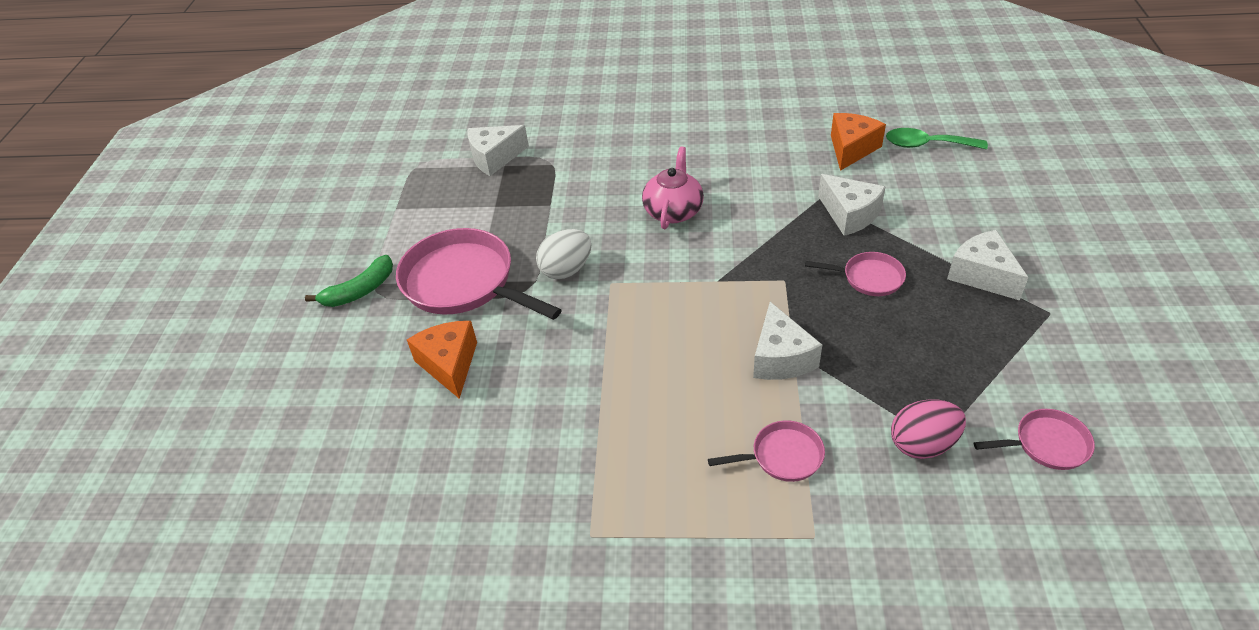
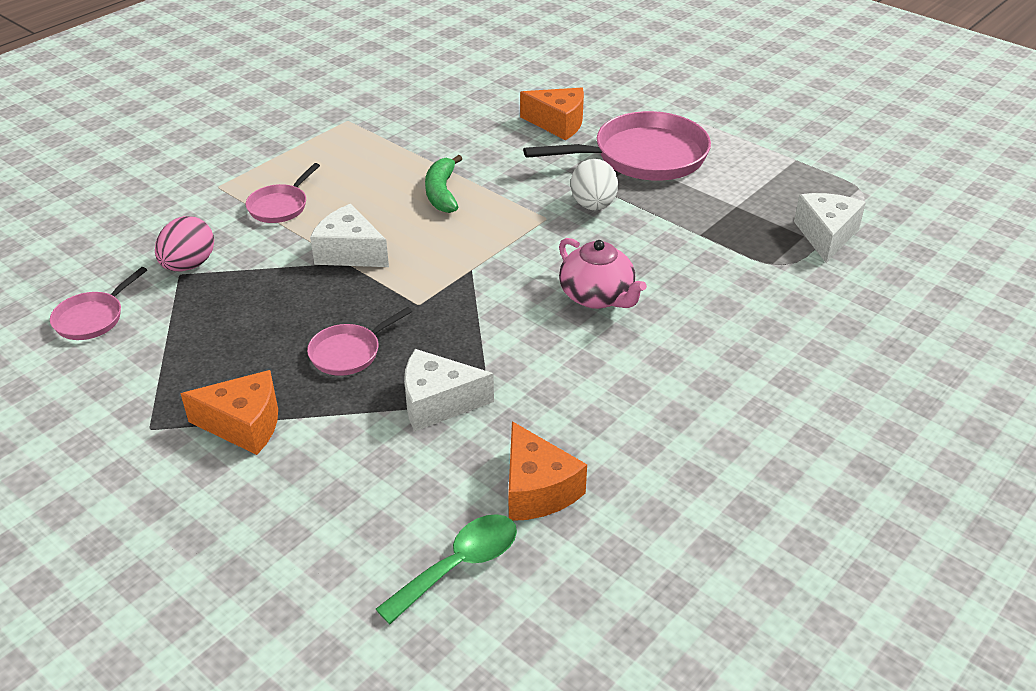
camera: 125 degrees right, 5 degrees down
(360, 291) = (693, 115): green banana -> green banana (442, 192)
(982, 275) = (244, 425): white cheese -> orange cheese

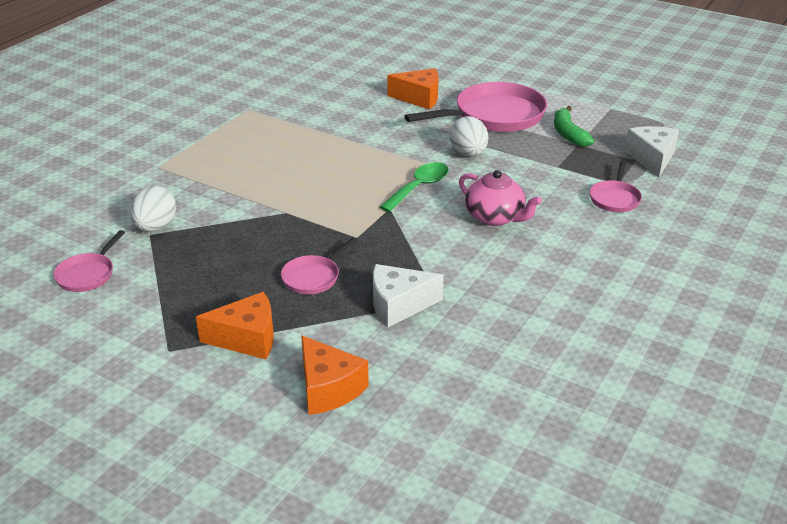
camera: 10 degrees left, 5 degrees down
(189, 265) = (155, 227): pink egg -> white egg
(280, 206) = (216, 176): pink pan -> pink pan (615, 198)
(349, 252) = (286, 205): white cheese -> none
(442, 192) = (345, 155): green banana -> green banana (568, 134)
(459, 565) = (459, 418): green spoon -> green spoon (419, 187)
(536, 490) = (499, 357): orange cheese -> orange cheese (328, 388)

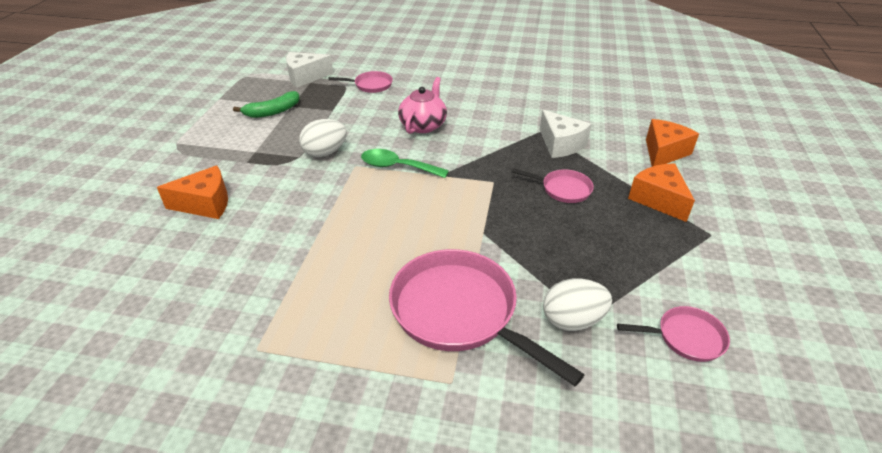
camera: 110 degrees left, 5 degrees up
(419, 98) = (205, 204): orange cheese -> orange cheese turned 90 degrees clockwise
(494, 116) = (244, 151): pink pan -> pink pan (460, 312)

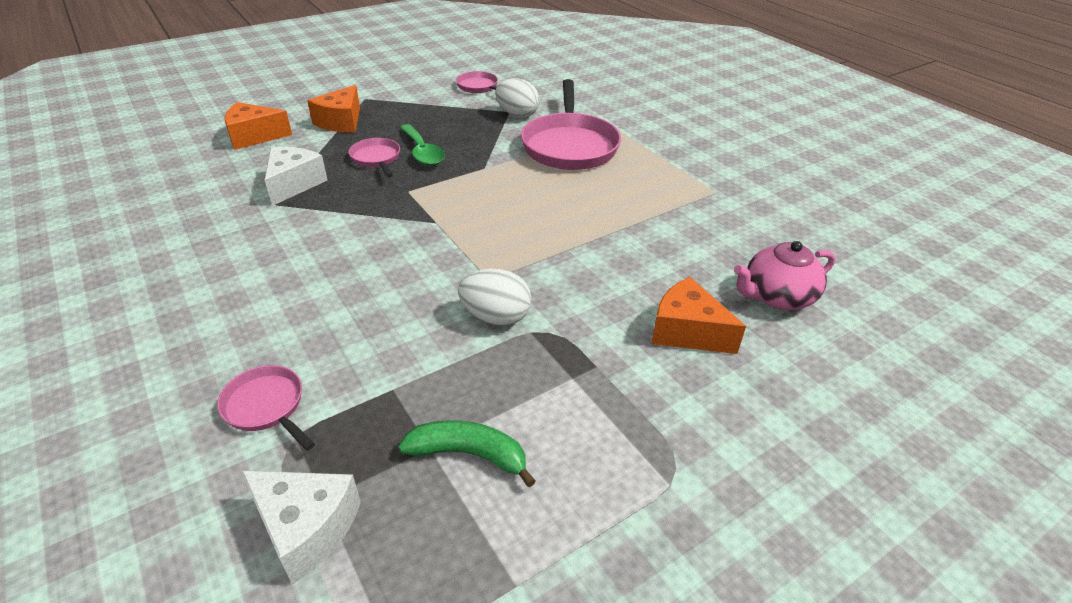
camera: 135 degrees left, 0 degrees up
(397, 167) = (454, 252): green spoon -> green spoon (422, 152)
(423, 125) = (346, 282): pink teapot -> pink teapot (777, 296)

